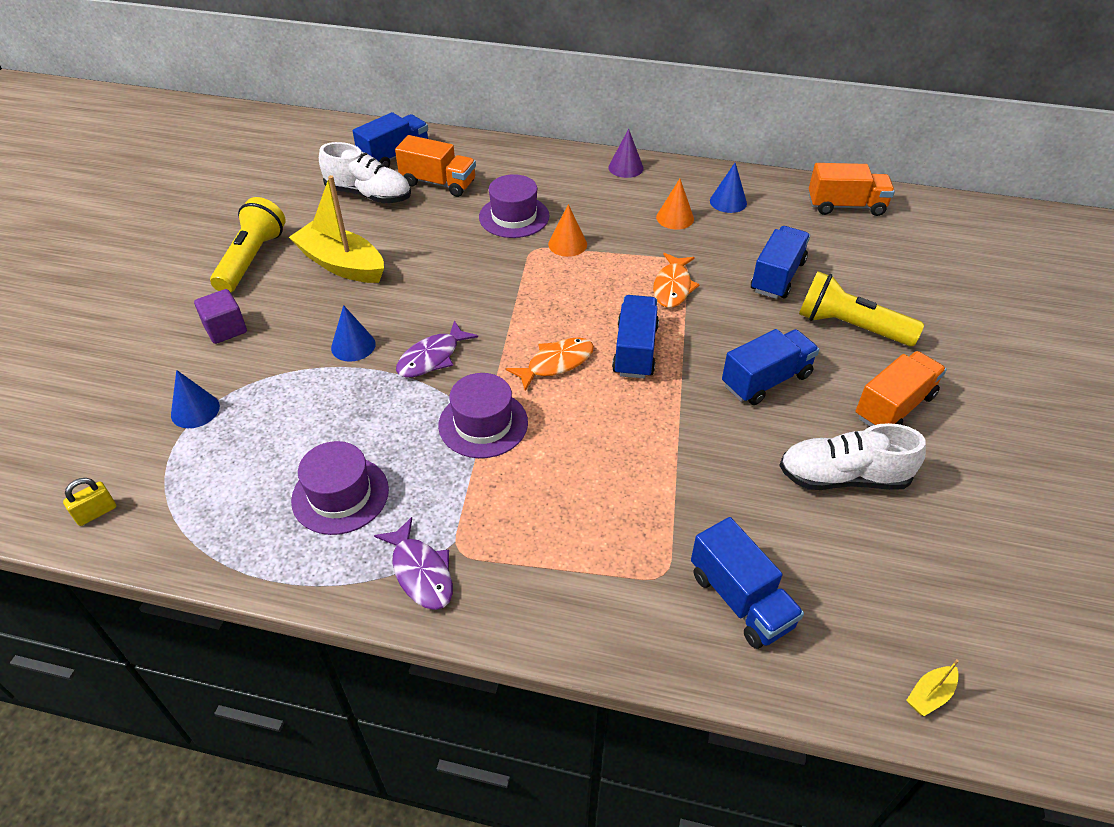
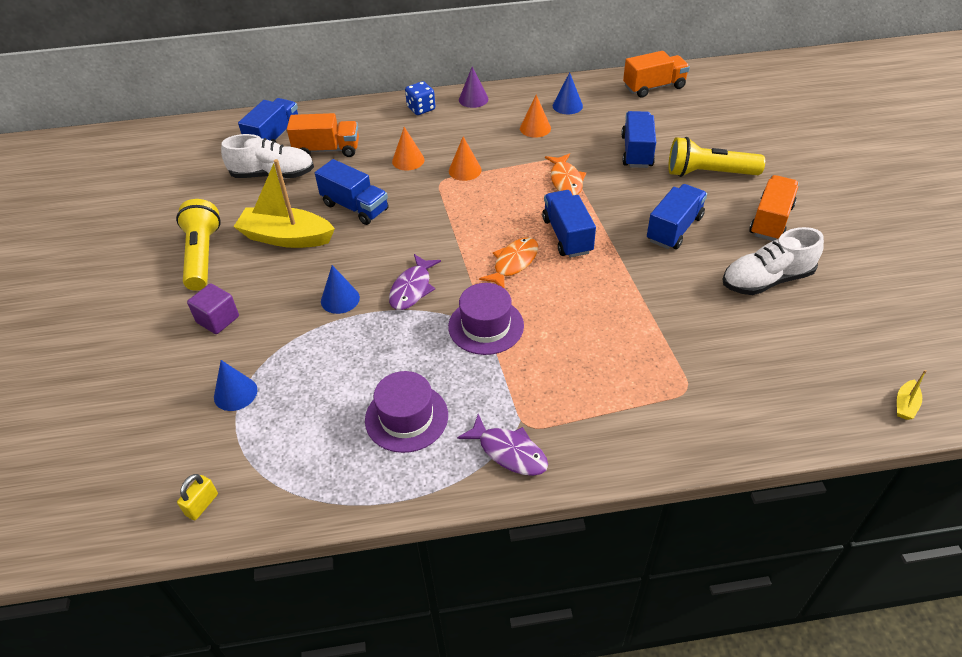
camera: 20 degrees left, 0 degrees up
(514, 217) = (408, 160): purple hat -> orange cone
(562, 164) = (421, 108): none -> blue dice
(740, 600) = (749, 387): blue truck -> blue truck (355, 207)

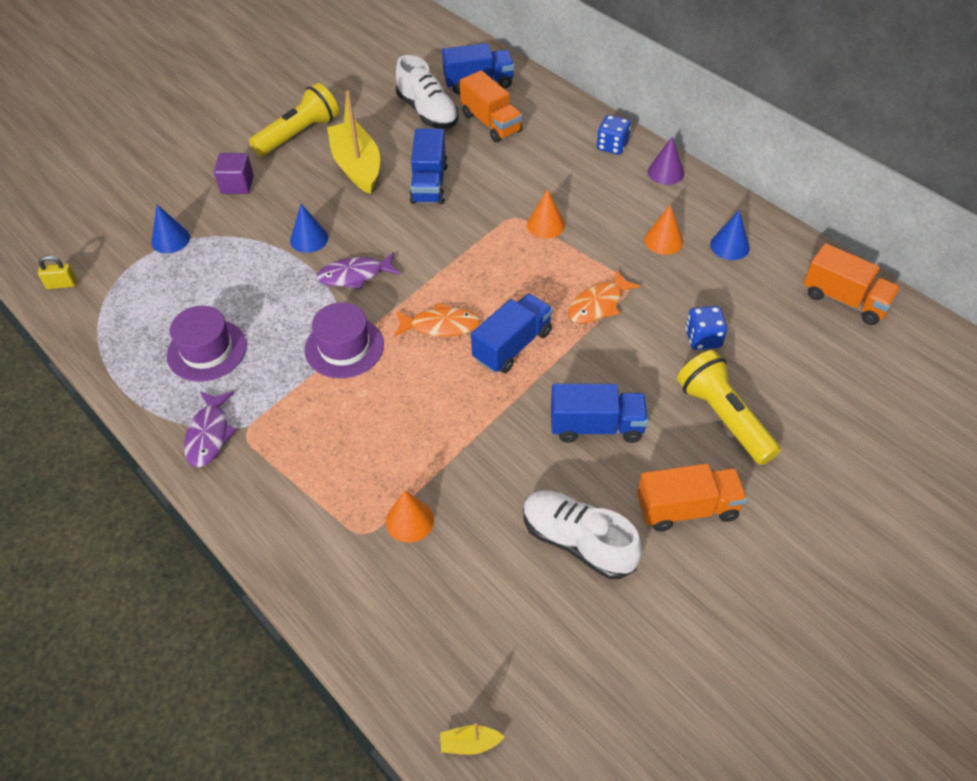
camera: 55 degrees right, 5 degrees up
(408, 160) = (524, 180): orange cone -> orange cone (409, 520)
(637, 151) = (703, 339): blue truck -> blue dice

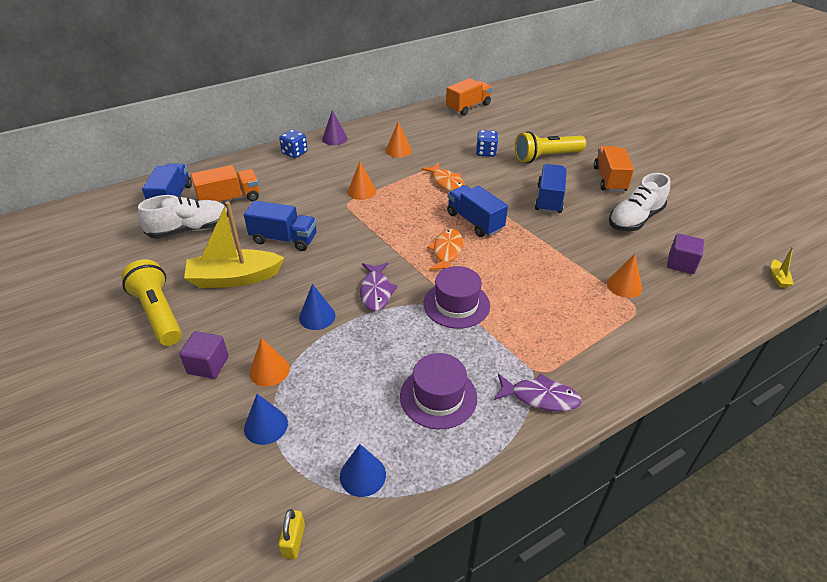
camera: 80 degrees left, 10 degrees down
(233, 224) = (269, 370): none -> orange cone
(476, 599) = (681, 264): none -> purple cube
(729, 246) = (412, 130): blue cone -> blue cone (362, 475)

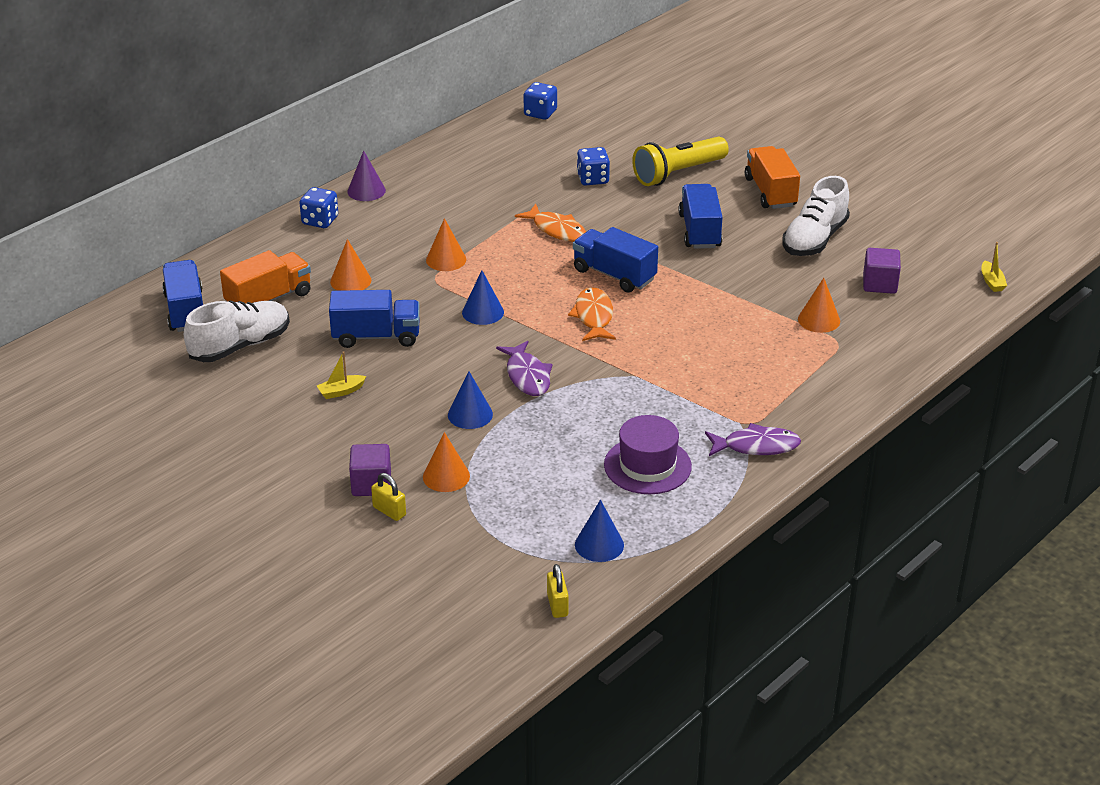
camera: 15 degrees left, 5 degrees down
(158, 313) = (272, 445): yellow flashlight -> none
(206, 395) = (389, 511): none -> yellow padlock
(234, 278) = (341, 391): yellow boat -> yellow boat, size x0.41
(266, 426) = (473, 525): blue cone -> blue cone (483, 312)
(398, 150) = (468, 194): orange cone -> orange cone (350, 281)
(456, 304) = (630, 373): purple hat -> none
(468, 107) = (540, 113): orange truck -> blue dice

